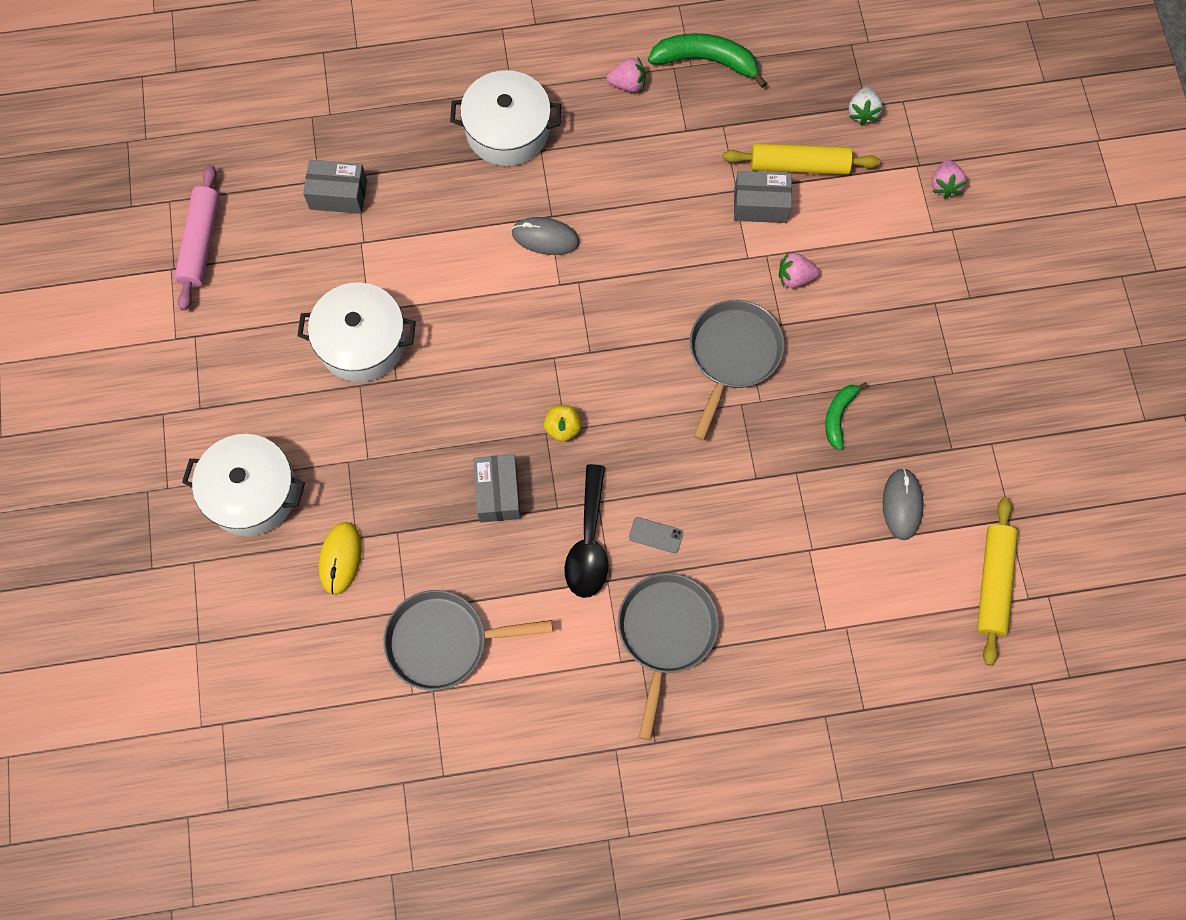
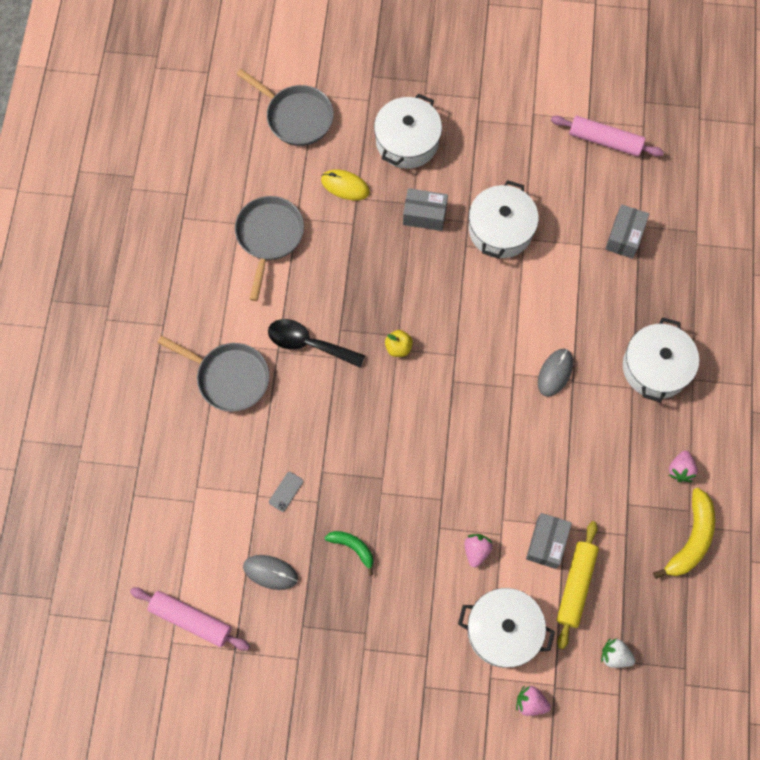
camera: 105 degrees right, 0 degrees up
(498, 493) = (362, 293): grey box -> grey box (424, 215)
(656, 535) = (300, 390): grey phone -> grey phone (286, 491)
(706, 61) = (690, 539): green banana -> yellow banana
(732, 355) = (423, 483): grey pan -> grey pan (296, 116)
(876, 229) = (503, 630): none -> white pot
(993, 583) = (191, 619): yellow rolling pin -> pink rolling pin

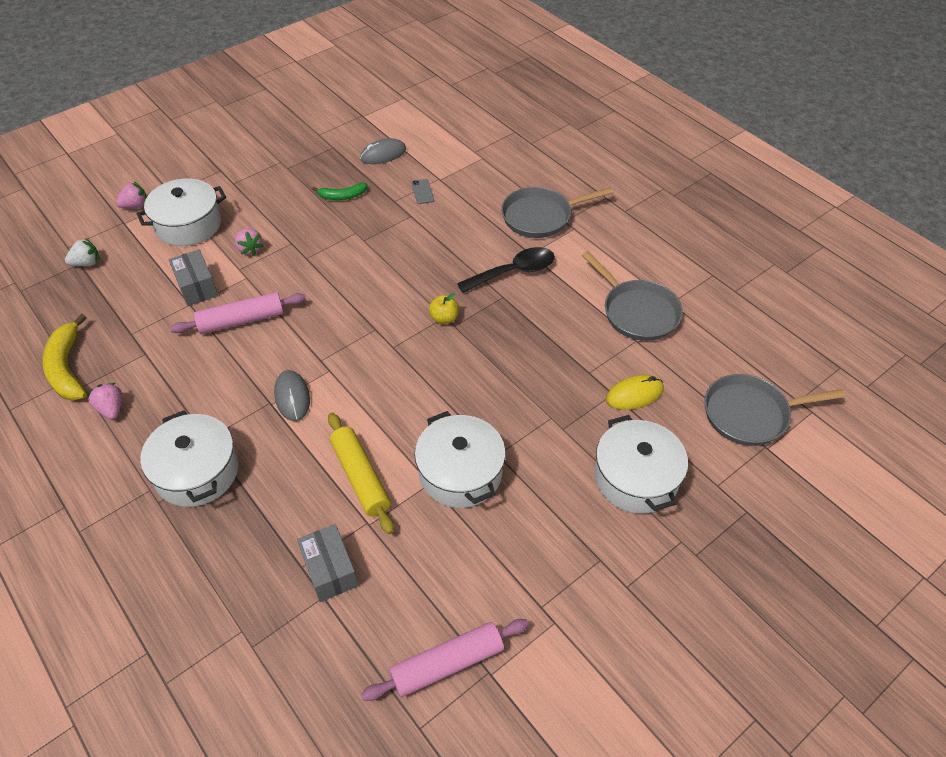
camera: 135 degrees right, 20 degrees down
(191, 619) = (405, 110): pink rolling pin -> pink rolling pin (241, 320)
(424, 215) = (541, 428): grey box -> none
(576, 585) = (151, 279): yellow rolling pin -> yellow rolling pin (360, 477)

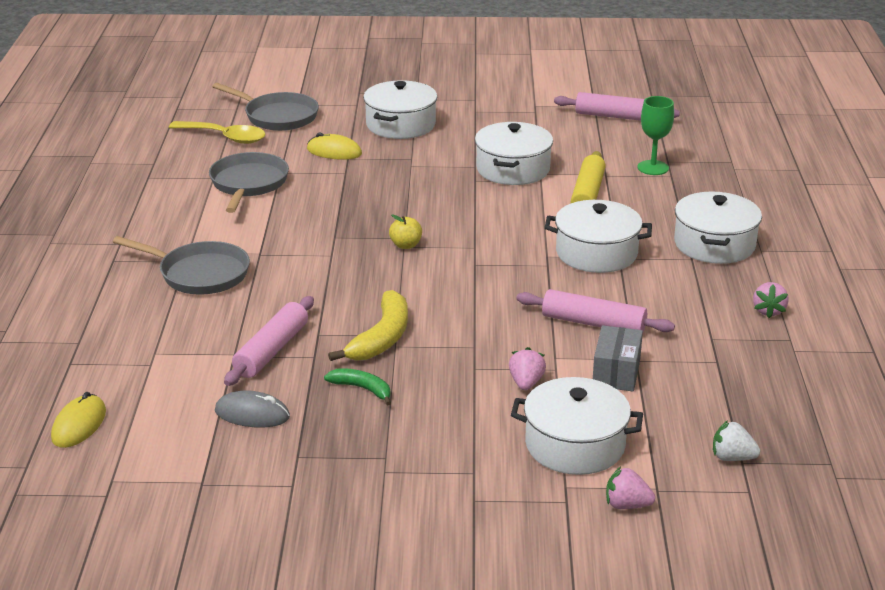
camera: 140 degrees left, 20 degrees down
(67, 368) = (800, 360): yellow banana -> yellow banana (381, 338)
(292, 397) = (596, 253): grey mouse -> white pot
(330, 570) = (653, 168): grey box -> green goblet
(422, 192) = (272, 350): grey phone -> pink rolling pin
(458, 109) = (79, 425): none -> yellow mouse
(514, 272) = (296, 247): black spoon -> none
(740, 355) = (225, 137): none -> yellow spoon

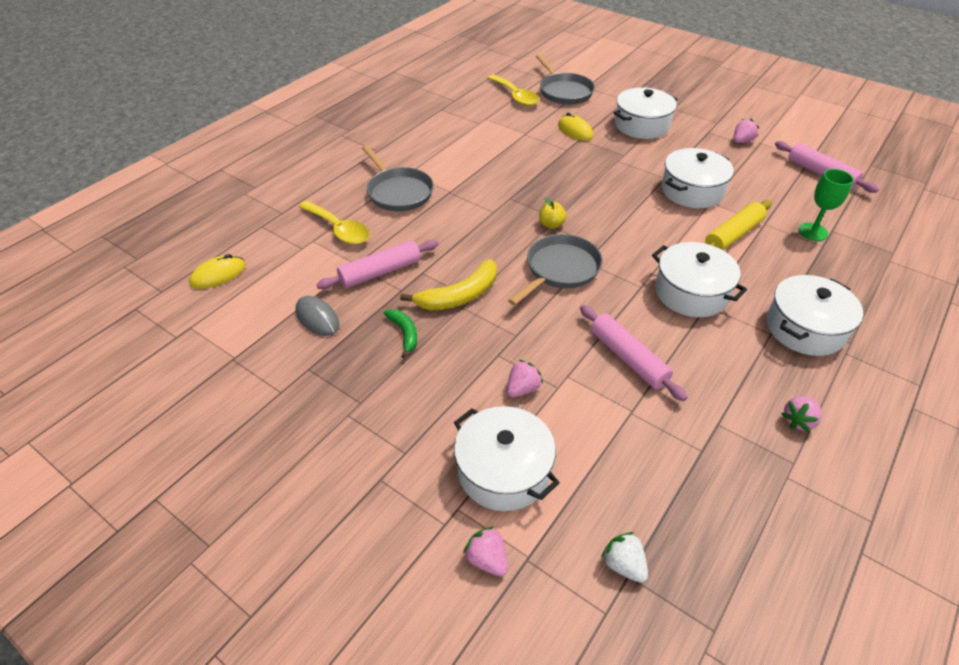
camera: 35 degrees right, 15 degrees up
(173, 332) = (339, 229): none -> yellow spoon
(248, 184) = (495, 136): grey pan -> grey pan (560, 270)
(516, 110) = (741, 141): none -> pink strawberry
(616, 372) = (603, 416): grey box -> none

